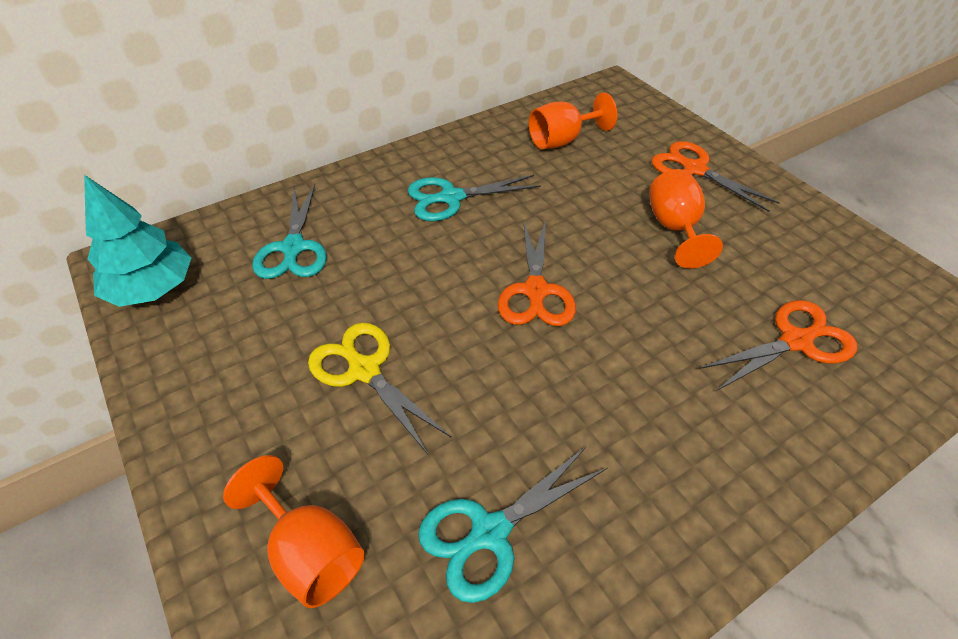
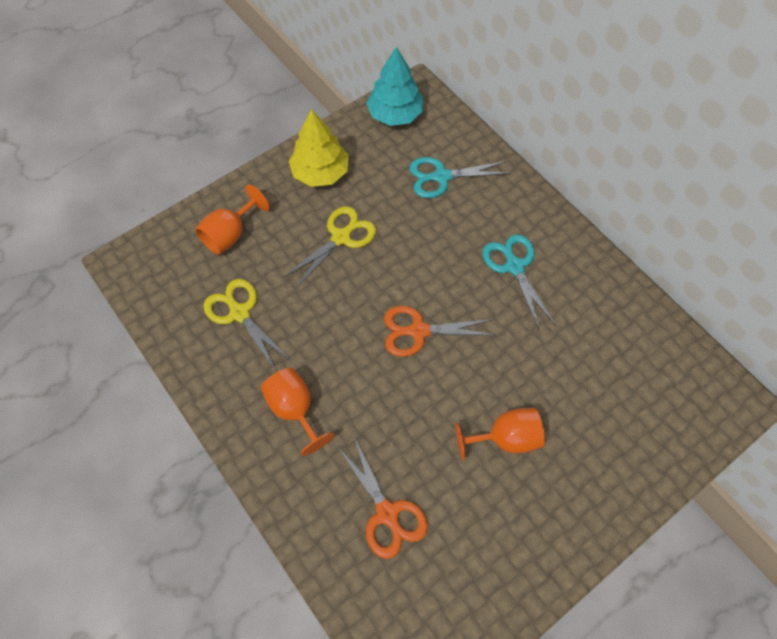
camera: 85 degrees right, 15 degrees up
(223, 393) = (320, 172): none -> yellow tree
(489, 533) = (239, 312): turquoise scissors -> yellow scissors
(562, 140) = (616, 349): orange goblet -> orange goblet (295, 409)
(694, 169) = (597, 467): orange scissors -> none

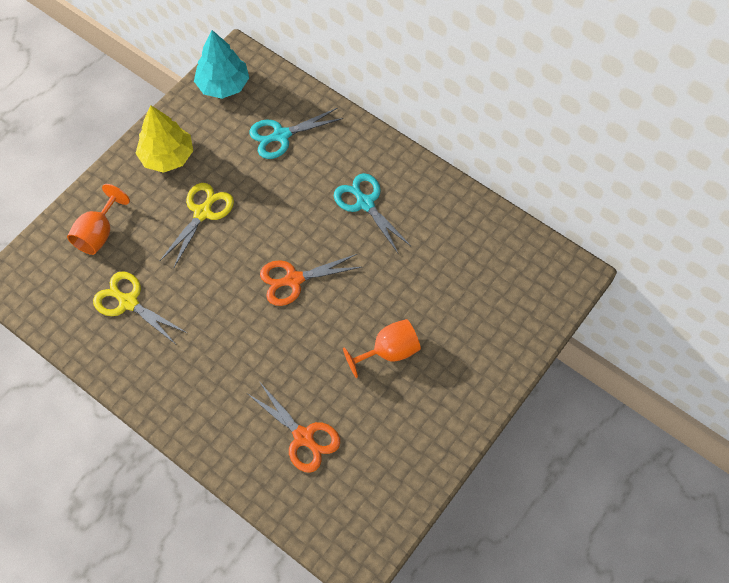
camera: 15 degrees left, 0 degrees up
(295, 409) = (202, 373): orange goblet -> none

